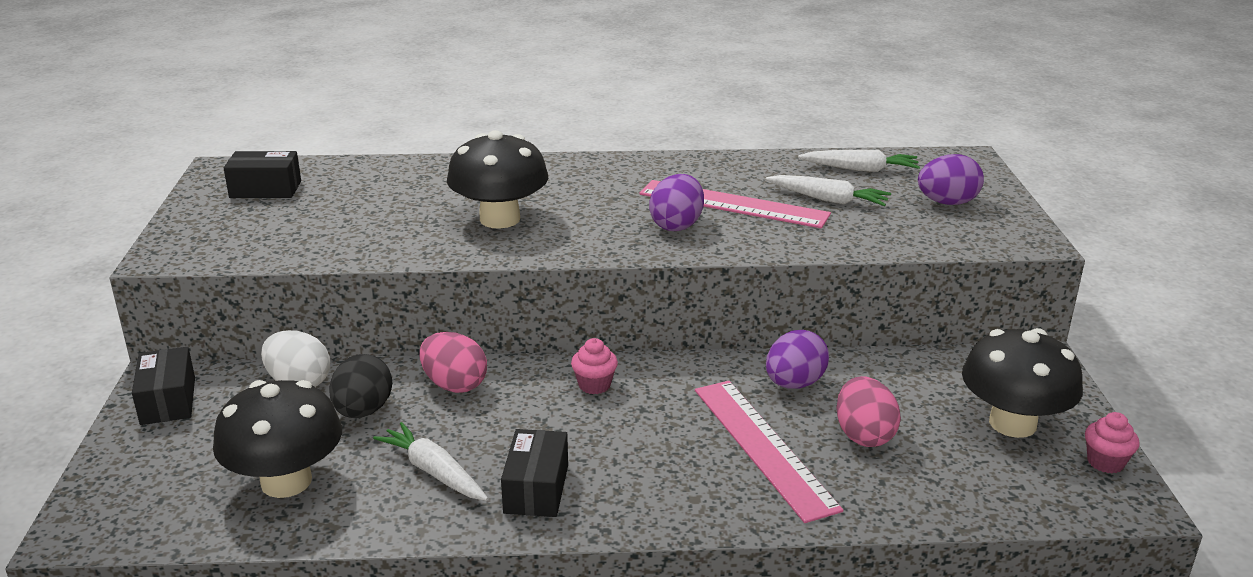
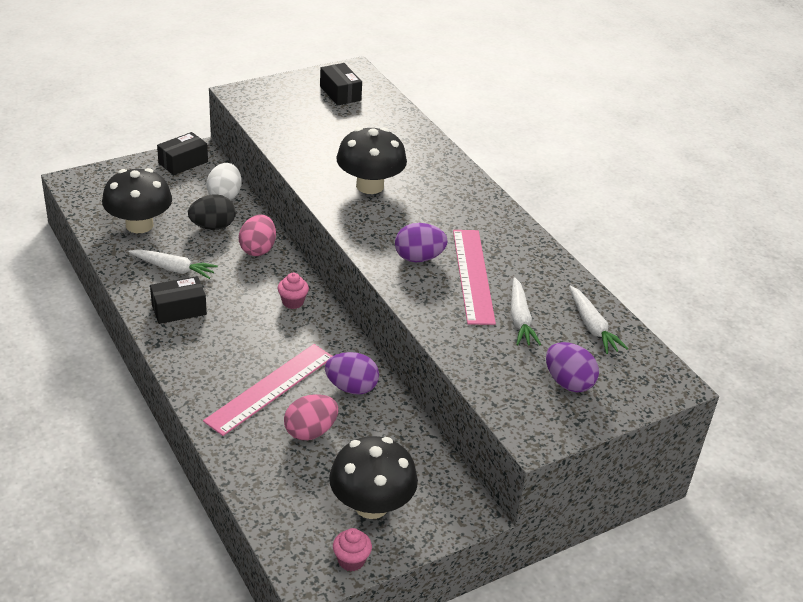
camera: 60 degrees right, 10 degrees up
(433, 471) = (174, 269): white carrot -> white carrot turned 90 degrees clockwise

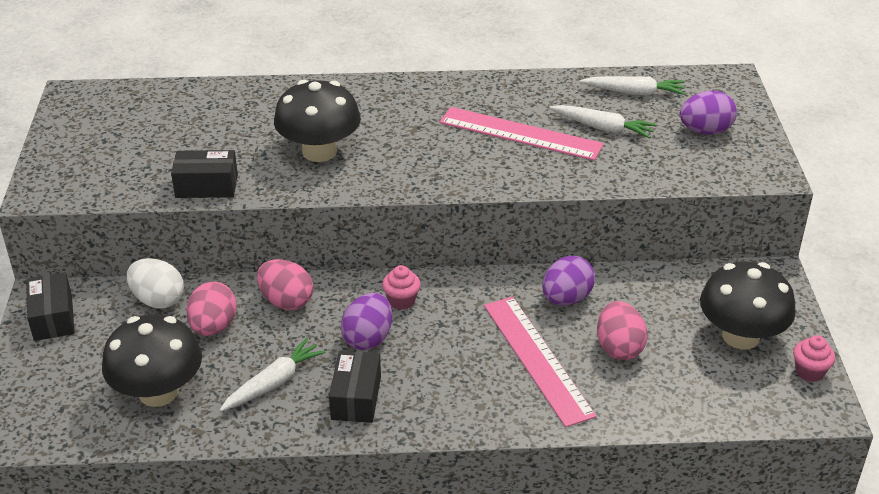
camera: 60 degrees left, 0 degrees up
(213, 227) = (213, 327): black egg -> pink egg
(340, 93) = (114, 119): black box -> black box (206, 186)
(418, 258) = (471, 158): purple egg -> purple egg (368, 338)

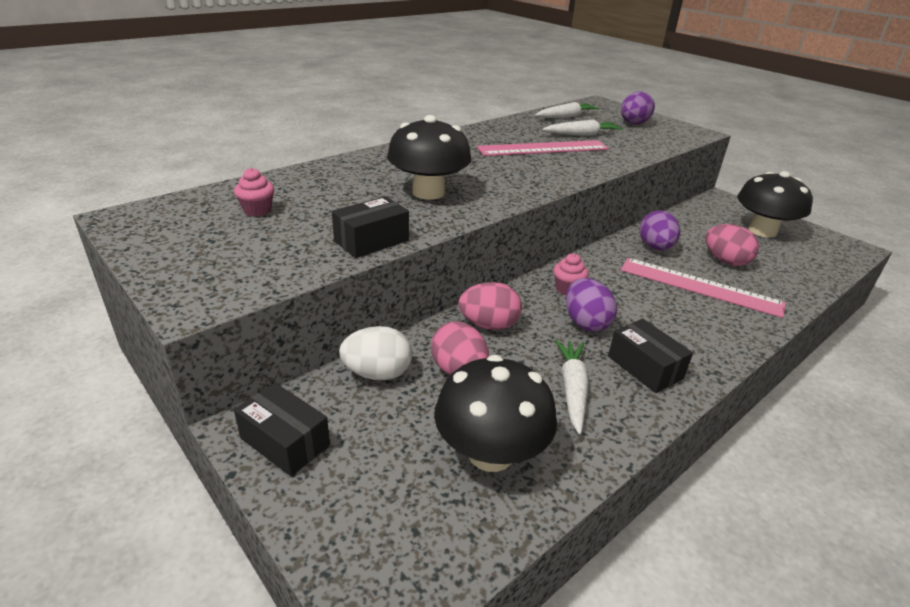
camera: 40 degrees left, 5 degrees down
(809, 372) = (817, 234): pink cupcake -> pink cupcake (257, 211)

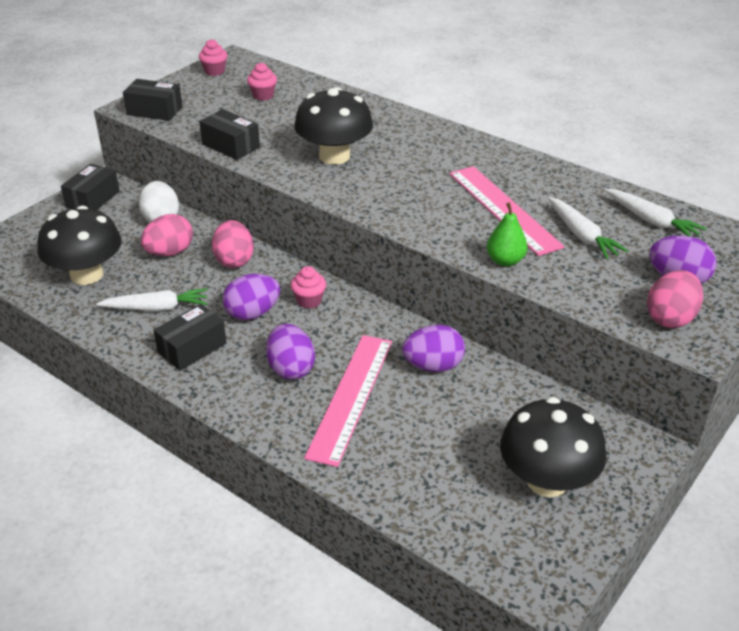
camera: 80 degrees right, 5 degrees up
(149, 233) = (214, 71): none -> pink cupcake
(226, 286) = (154, 111): none -> black box
(614, 159) = (505, 261): none -> green pear
(668, 311) = (291, 368): none -> purple egg
(725, 261) = (426, 427): pink egg -> pink egg (670, 318)

